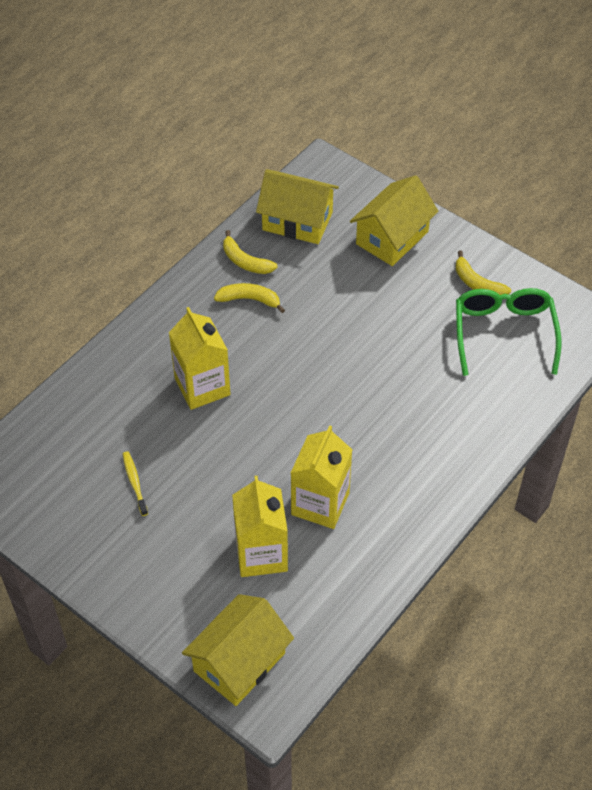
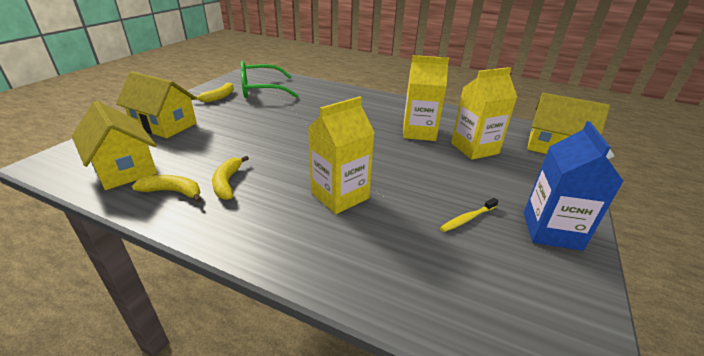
camera: 105 degrees left, 20 degrees down
(95, 547) = (551, 230): none -> blue carton
(245, 261) = (173, 192): yellow banana -> yellow banana turned 105 degrees counterclockwise
(297, 221) = (124, 168): yellow house -> yellow house turned 45 degrees counterclockwise

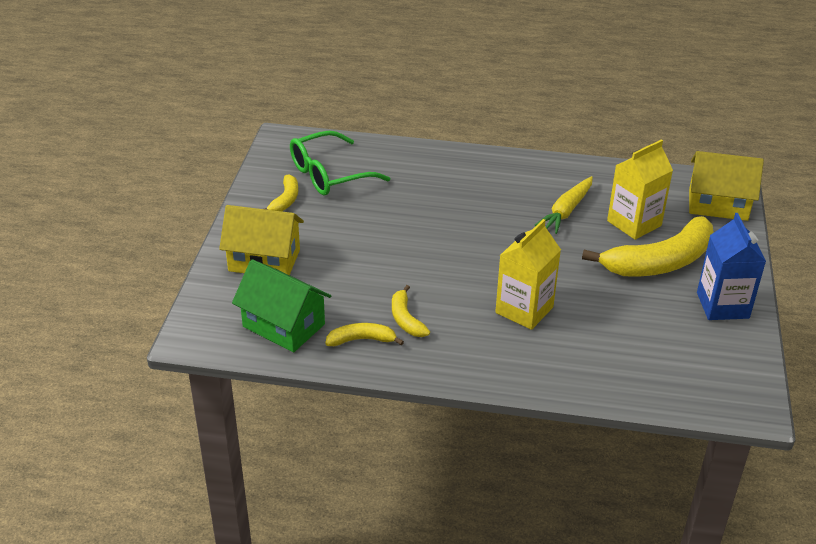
camera: 15 degrees left, 5 degrees up
(124, 168) = (284, 325): yellow house -> green house
(419, 132) = (566, 211): yellow carton -> yellow carrot
(467, 219) = (649, 309): yellow toothbrush -> none
(490, 180) = (659, 262): none -> yellow banana

